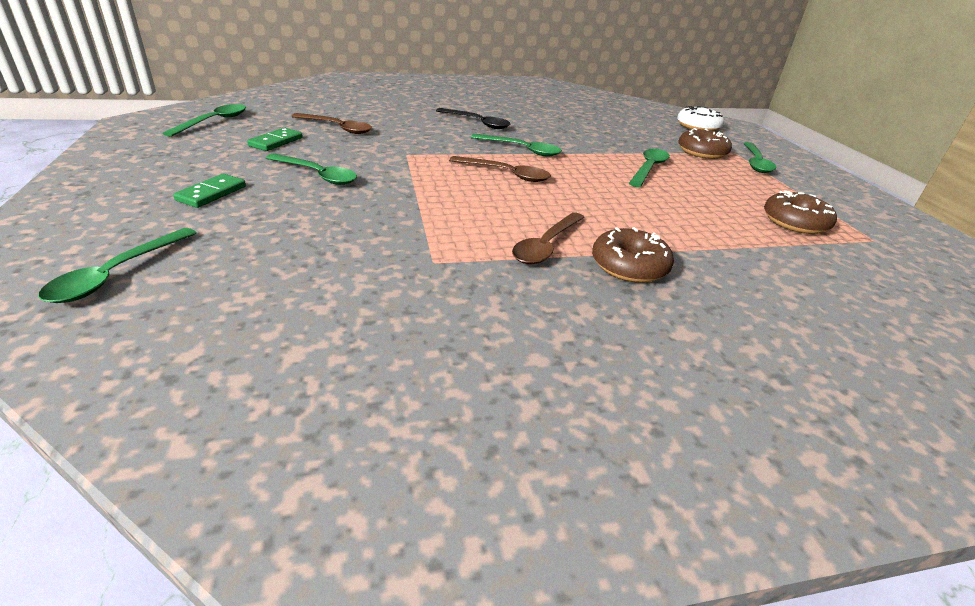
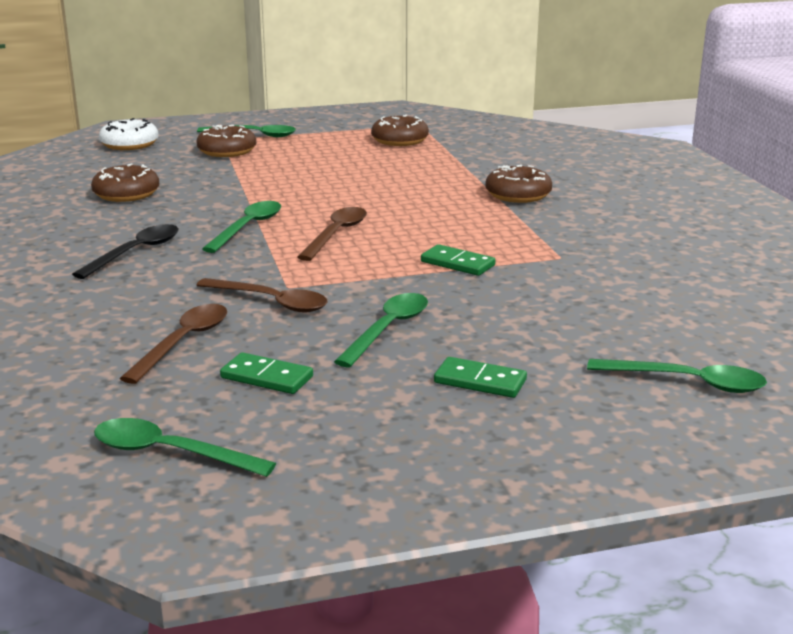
camera: 90 degrees left, 10 degrees down
(431, 211) = (457, 263): none -> green domino
(546, 246) = (502, 219): brown spoon -> brown spoon (271, 302)
(586, 123) = (126, 194): none -> brown donut
(649, 168) = (290, 175): green spoon -> none

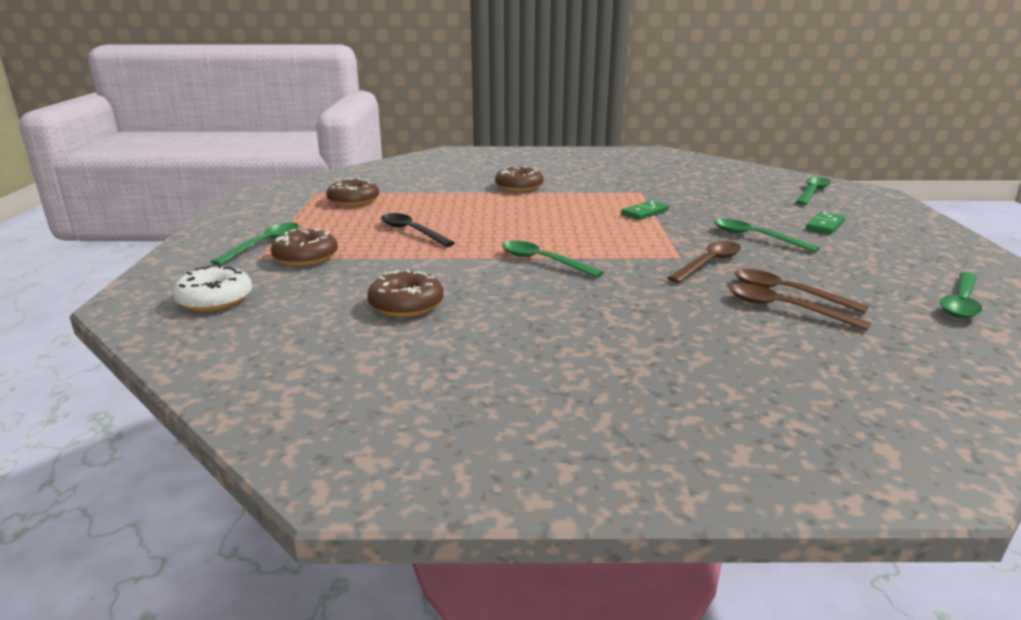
camera: 75 degrees left, 0 degrees up
(136, 252) = (587, 304): black spoon -> black spoon (411, 232)
(267, 377) = (838, 272): green domino -> none
(336, 234) = (574, 236): brown spoon -> brown spoon (784, 309)

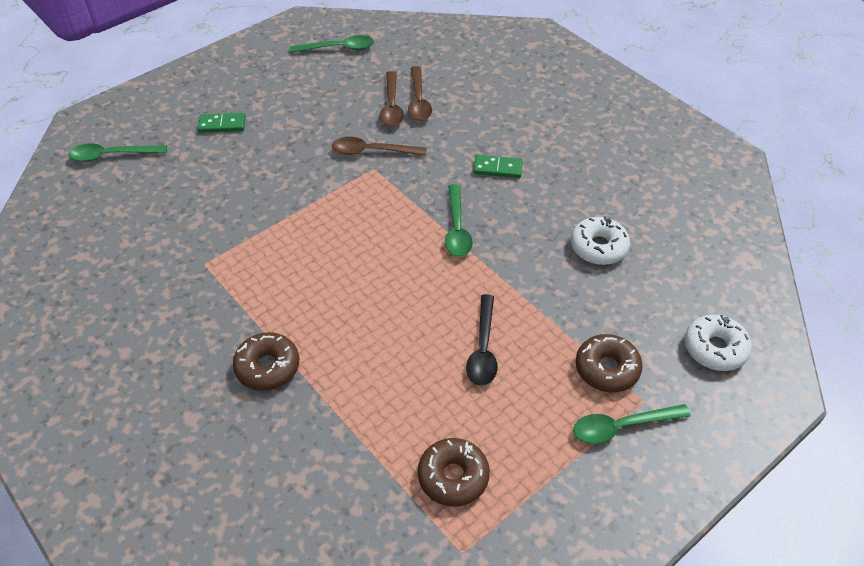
camera: 130 degrees left, 25 degrees up
(406, 305) = (598, 247): brown donut -> white donut
(645, 212) = (277, 230): green domino -> green domino (497, 168)
(755, 237) = (289, 148): green spoon -> none

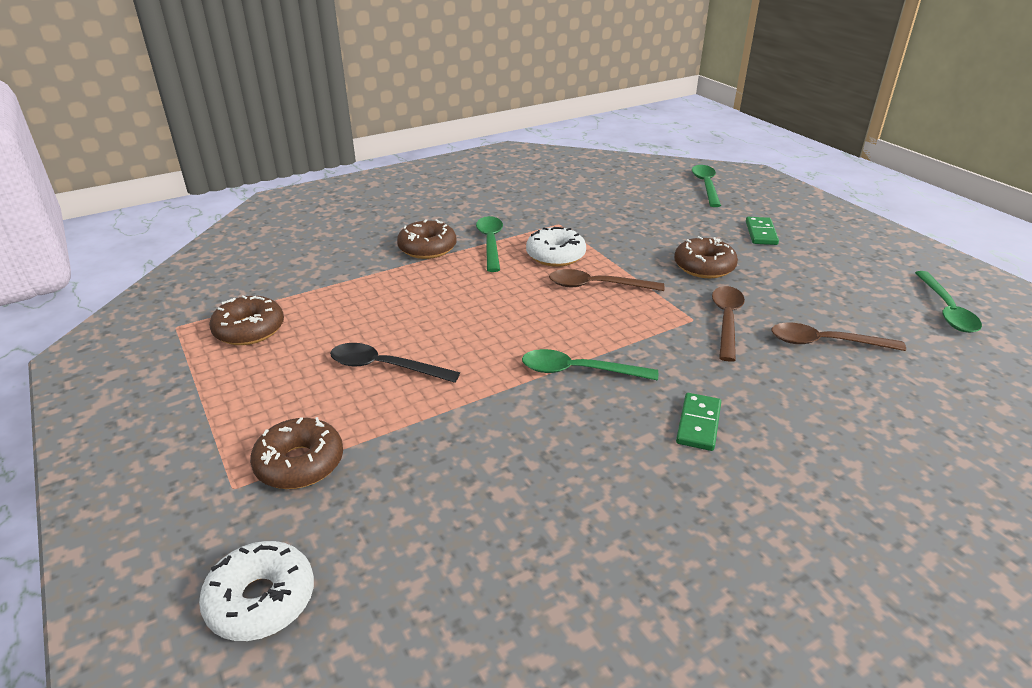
camera: 100 degrees right, 15 degrees down
(288, 161) = (704, 267): none -> brown donut
(418, 101) = (845, 367): brown spoon -> brown spoon (597, 286)
(598, 247) = (514, 504): white donut -> white donut (555, 255)
(622, 426) = (213, 458): green spoon -> green spoon (490, 243)

